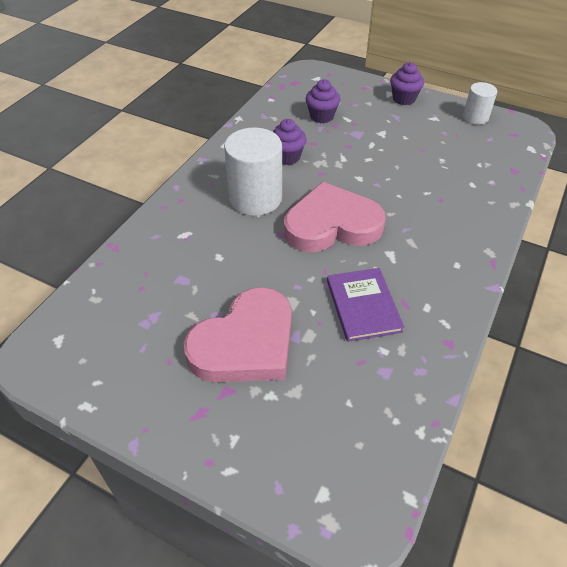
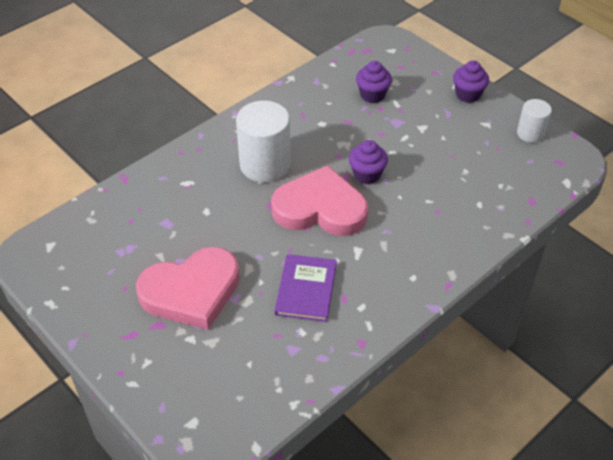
camera: 20 degrees right, 0 degrees up
(287, 157) = (315, 130): purple cupcake -> purple cupcake (367, 175)

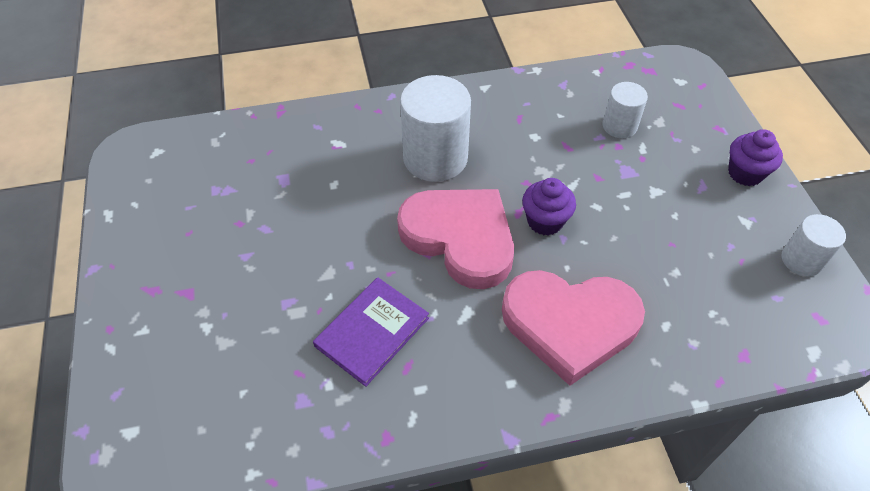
camera: 30 degrees right, 5 degrees up
(191, 291) = (249, 271): pink heart -> pink heart (570, 324)
(372, 95) = (619, 126): purple cupcake -> white cylinder

